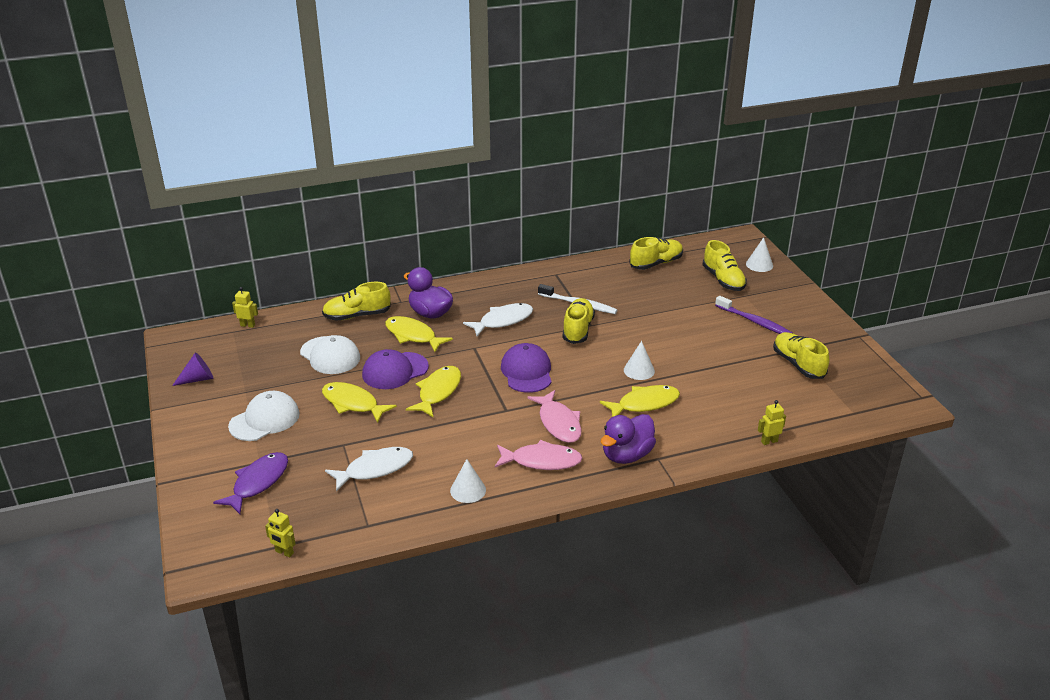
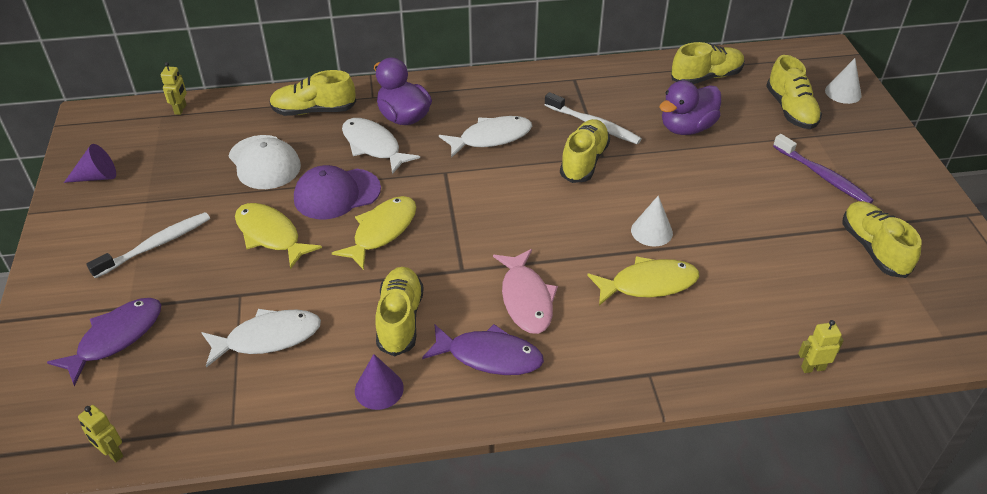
camera: 10 degrees right, 10 degrees up
(247, 325) = (181, 109): yellow robot -> yellow robot turned 75 degrees clockwise
(264, 420) = (155, 245): white cap -> white toothbrush
(413, 335) = (373, 146): yellow fish -> white fish
(468, 490) = (379, 389): white cone -> purple cone
(470, 446) = (400, 319): none -> yellow shoe
(527, 372) = (503, 215): purple cap -> none
(542, 461) = (489, 356): pink fish -> purple fish
(626, 455) = (607, 363): purple duck -> purple duck (686, 128)

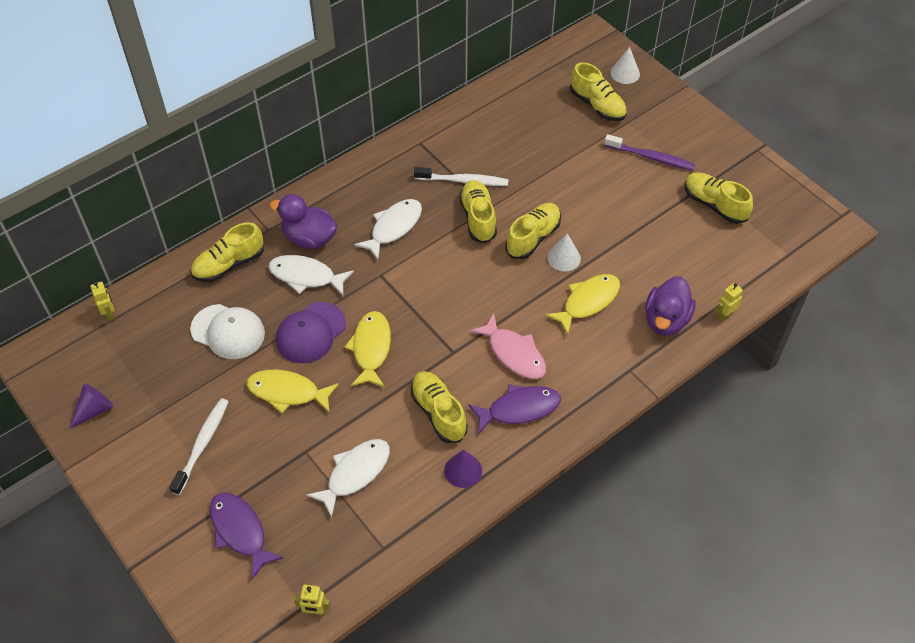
camera: 30 degrees left, 10 degrees up
(116, 338) = (240, 531): purple fish -> purple fish turned 45 degrees counterclockwise
(686, 128) = (533, 154): purple duck -> purple duck (666, 320)
(706, 77) = (519, 99): yellow shoe -> yellow shoe (533, 237)

